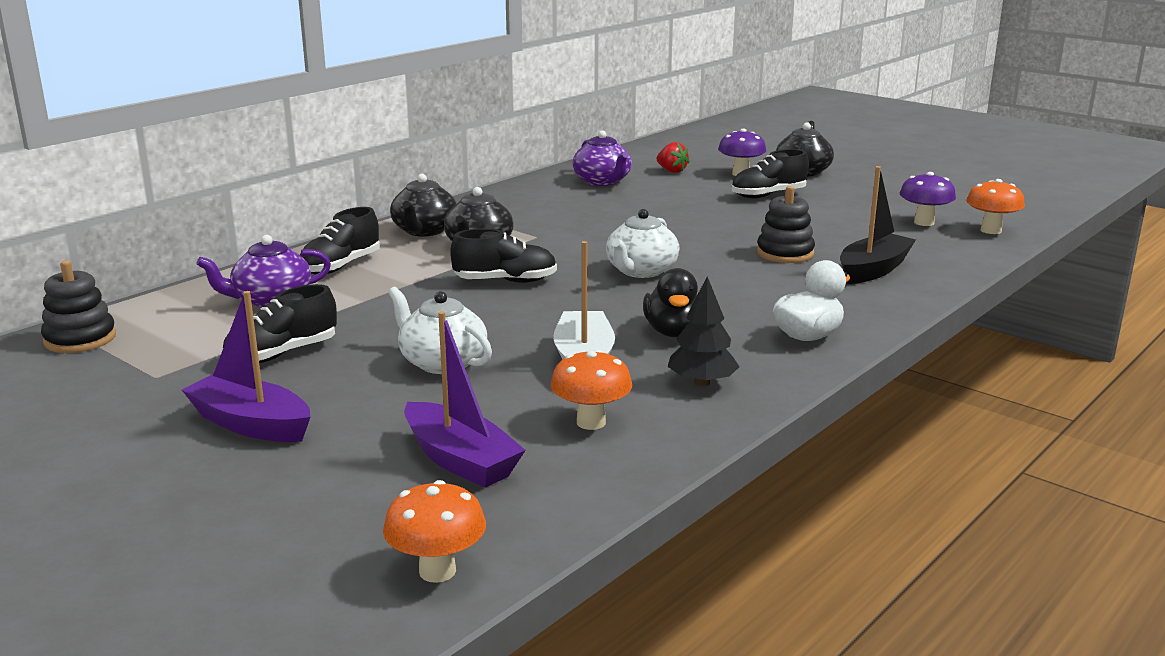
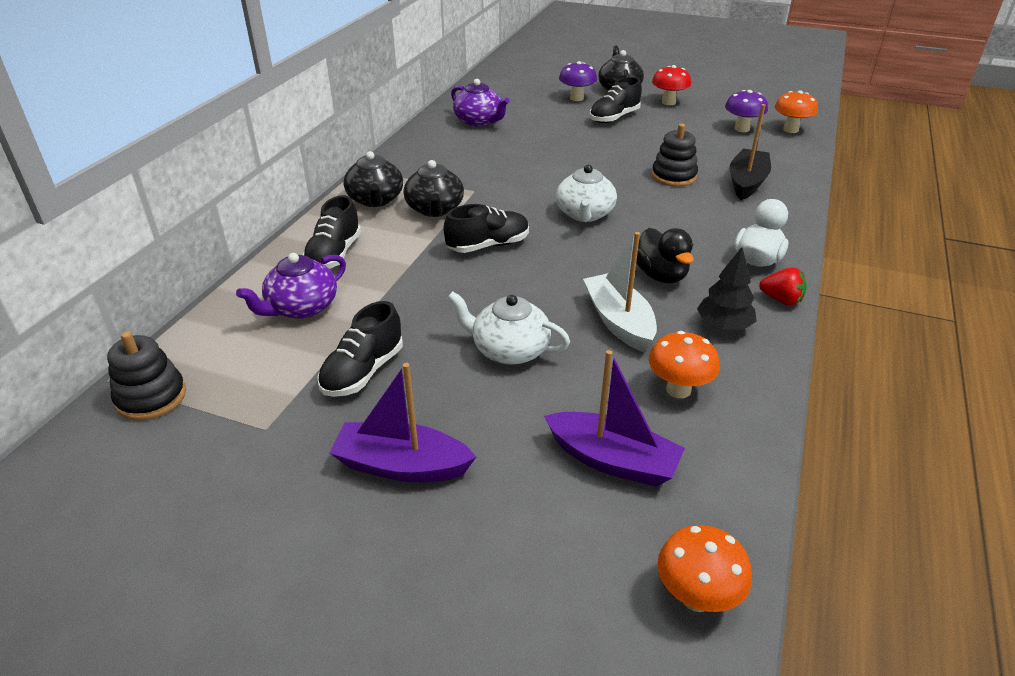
camera: 20 degrees left, 15 degrees up
(671, 171) = (523, 102): red strawberry -> red strawberry (781, 300)
(854, 189) = (668, 102): none -> red mushroom

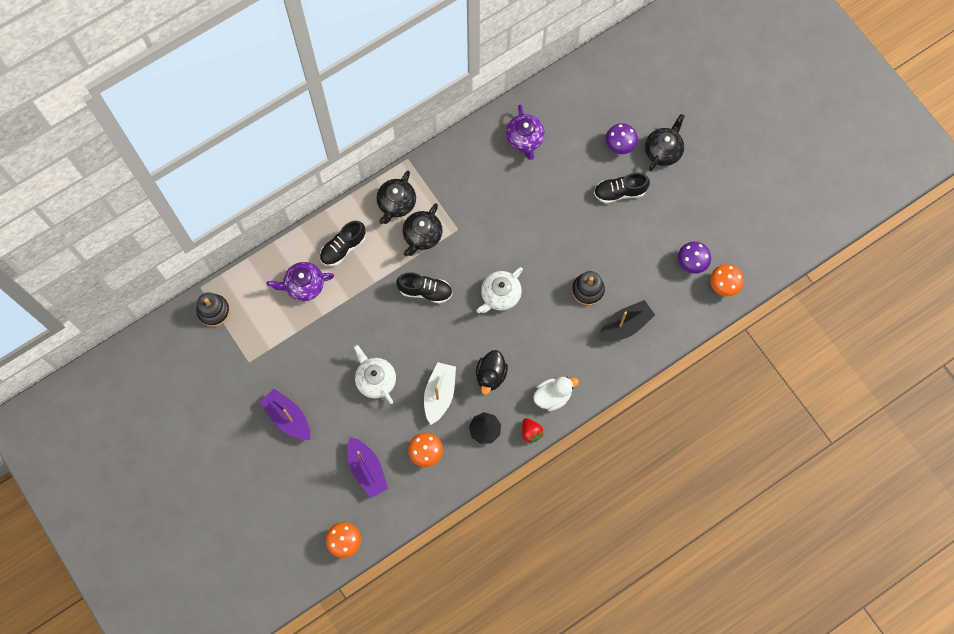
camera: 35 degrees right, 35 degrees up
(363, 372) = (305, 352): black shoe -> none
(668, 102) = (679, 194): red mushroom -> none

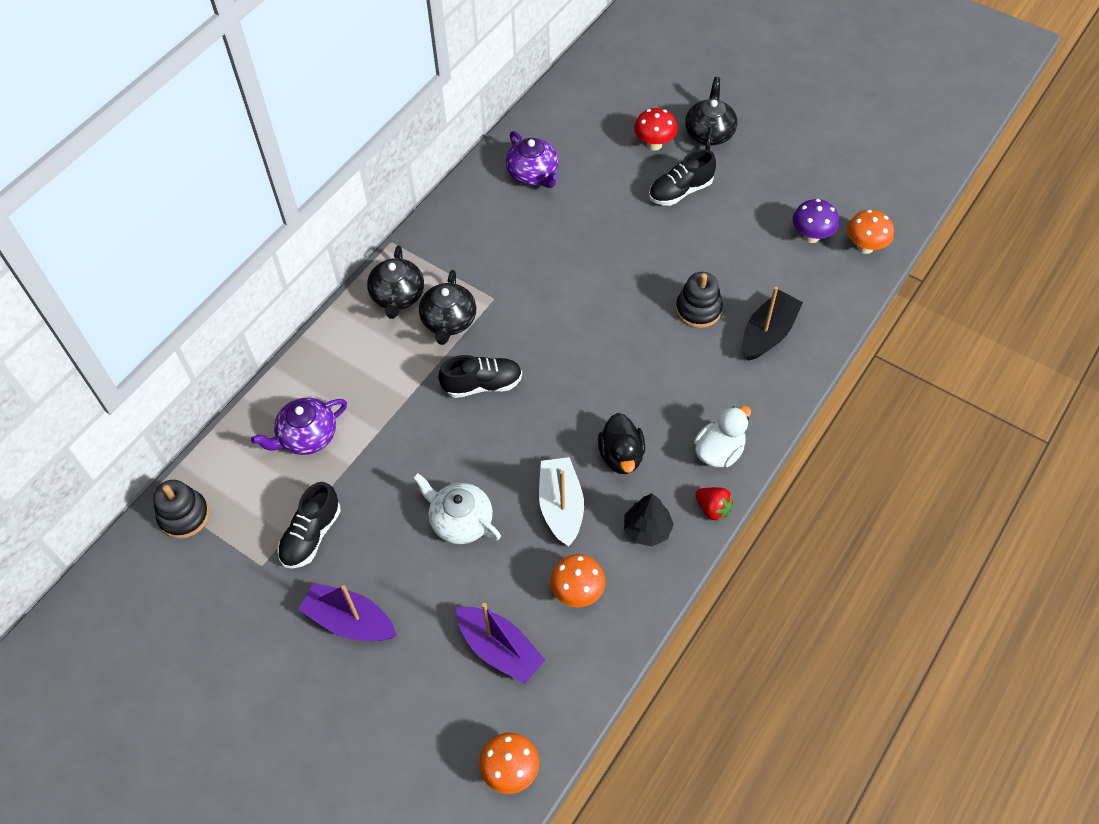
camera: 20 degrees left, 15 degrees down
(343, 248) = (345, 372): black shoe -> black shoe (311, 535)
(500, 295) = (586, 355): white teapot -> none
(619, 146) = (654, 144): purple mushroom -> red mushroom

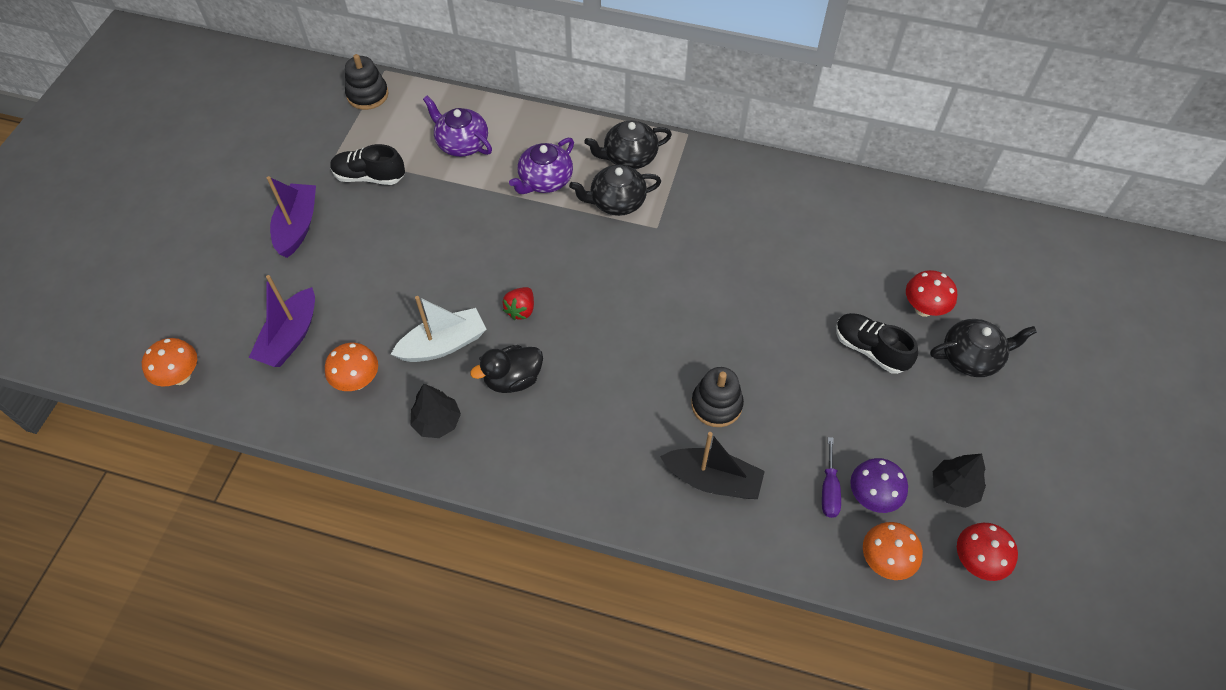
camera: 70 degrees right, 0 degrees up
(460, 521) = (408, 272): white teapot -> none
(482, 384) = (556, 247): black shoe -> none
(533, 174) = (824, 215): purple teapot -> purple teapot (545, 180)
(713, 508) = (476, 475): red strawberry -> red strawberry (521, 310)
(719, 451) = (545, 465): white duck -> none
(798, 260) = (829, 490): none -> purple screwdriver
(817, 185) = (953, 488): none -> black tree
(878, 195) = (976, 561): none -> red mushroom

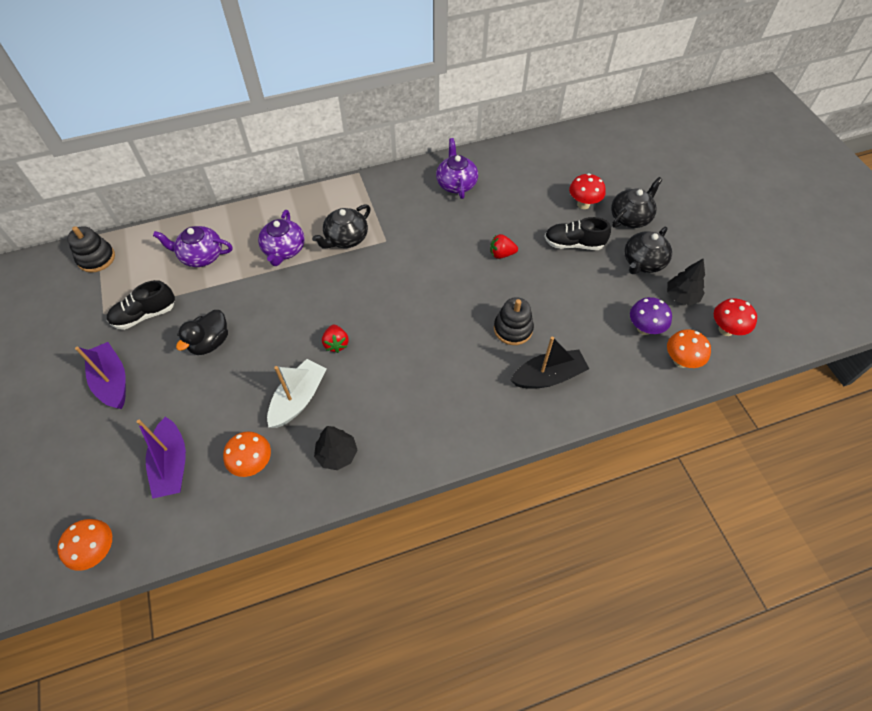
camera: 35 degrees left, 0 degrees up
(513, 379) = (368, 392): black duck -> black duck (210, 342)
(629, 157) = (331, 206): black teapot -> black teapot (643, 262)
(773, 313) = (501, 254): none -> red strawberry
(788, 203) = (456, 184): none -> purple teapot
(829, 490) = (618, 339): purple screwdriver -> none

